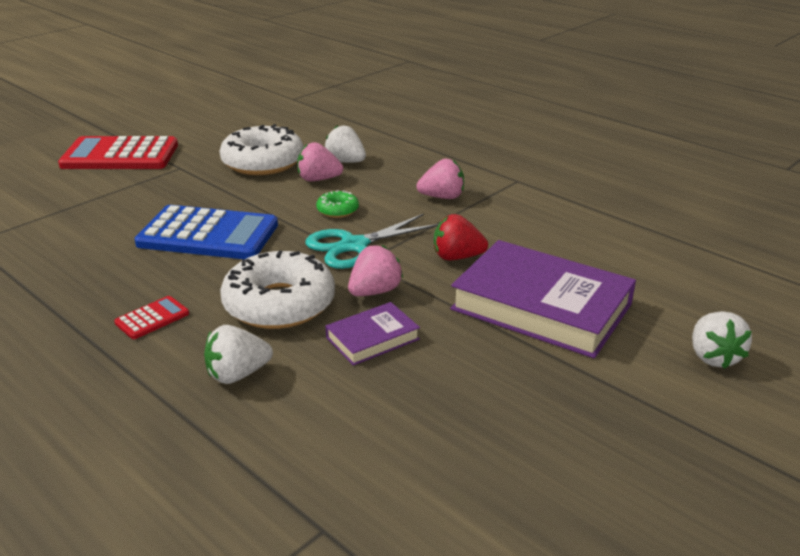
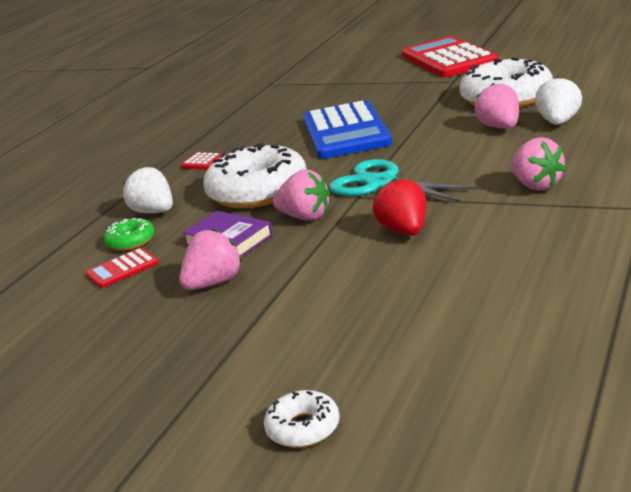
camera: 75 degrees right, 5 degrees down
(337, 210) = (444, 155): green donut -> green donut (131, 241)
(363, 414) = (122, 269): none -> red calculator
(456, 361) = (214, 283): none -> pink strawberry
(541, 307) = (338, 298): purple book -> none
(713, 357) = (303, 428): white strawberry -> white donut

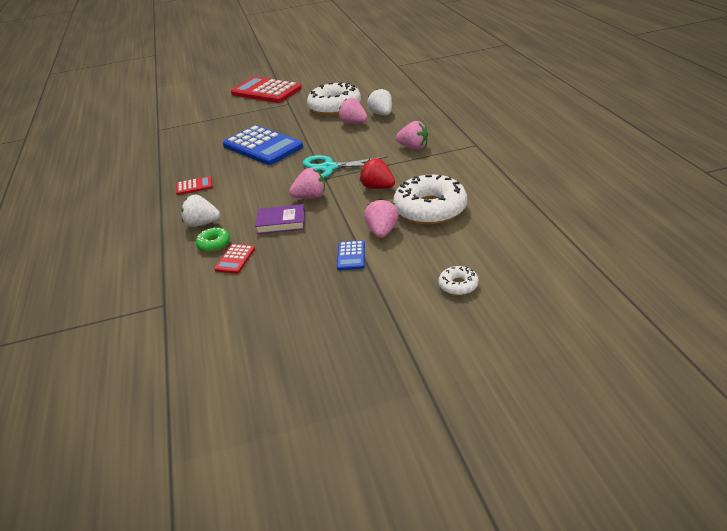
camera: 40 degrees left, 10 degrees up
(214, 283) = (309, 245): pink strawberry -> pink strawberry (382, 231)
(238, 318) = (351, 256): none -> blue calculator
(258, 191) = (257, 192): white donut -> white donut (430, 209)

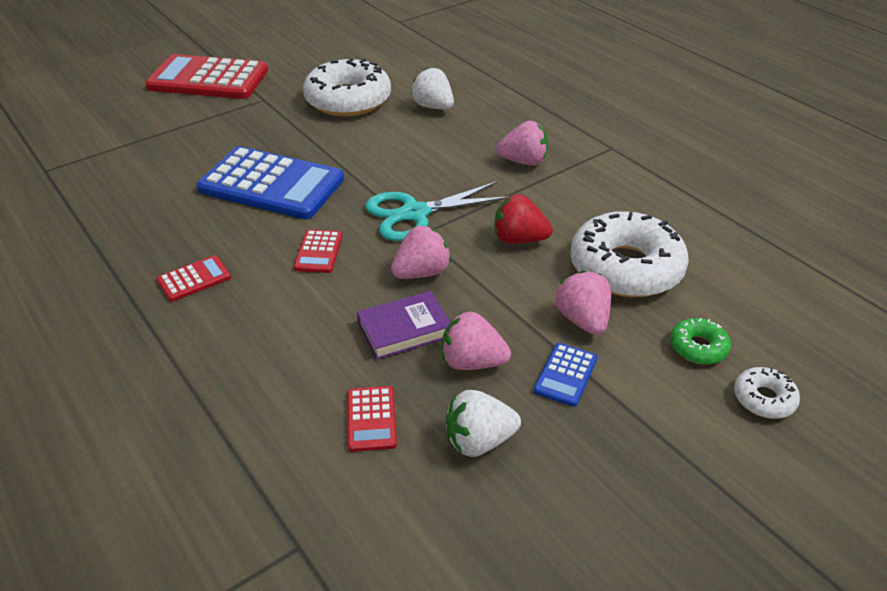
camera: 25 degrees left, 5 degrees up
(202, 224) = (260, 355): white strawberry -> white strawberry (479, 441)
(214, 244) = (310, 394): green donut -> green donut (698, 347)
(264, 181) = (319, 252): none -> red calculator
(351, 256) = (566, 375): blue calculator -> blue calculator turned 45 degrees clockwise
(353, 123) = (399, 127): pink strawberry -> pink strawberry (472, 362)

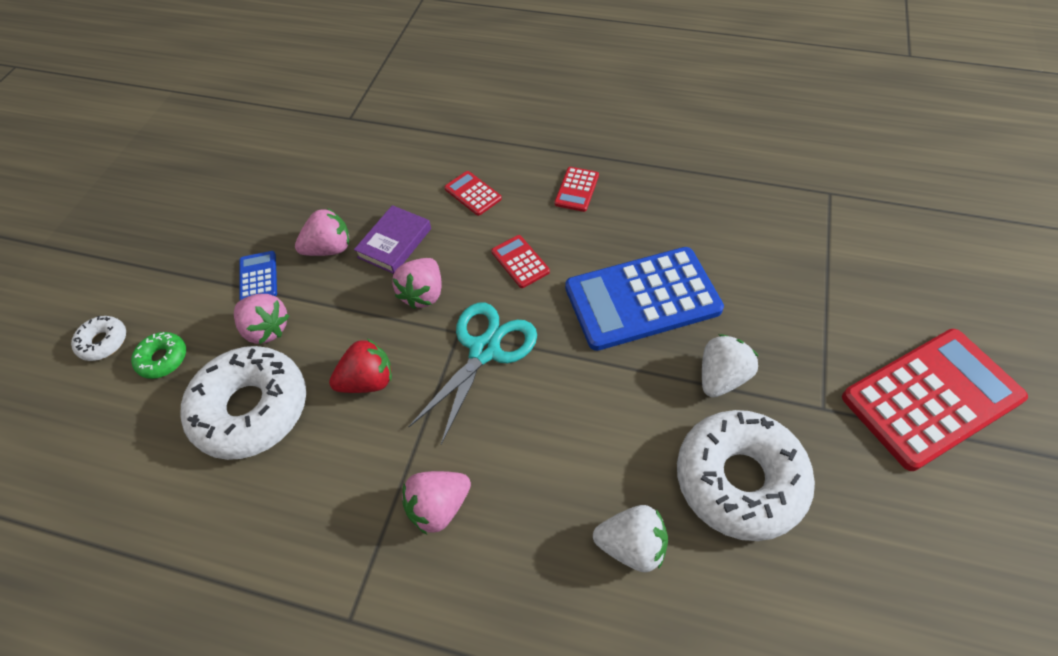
camera: 145 degrees right, 15 degrees up
(371, 419) = (365, 182): red calculator -> red calculator (473, 194)
(479, 441) = (291, 207): white strawberry -> white strawberry (721, 377)

